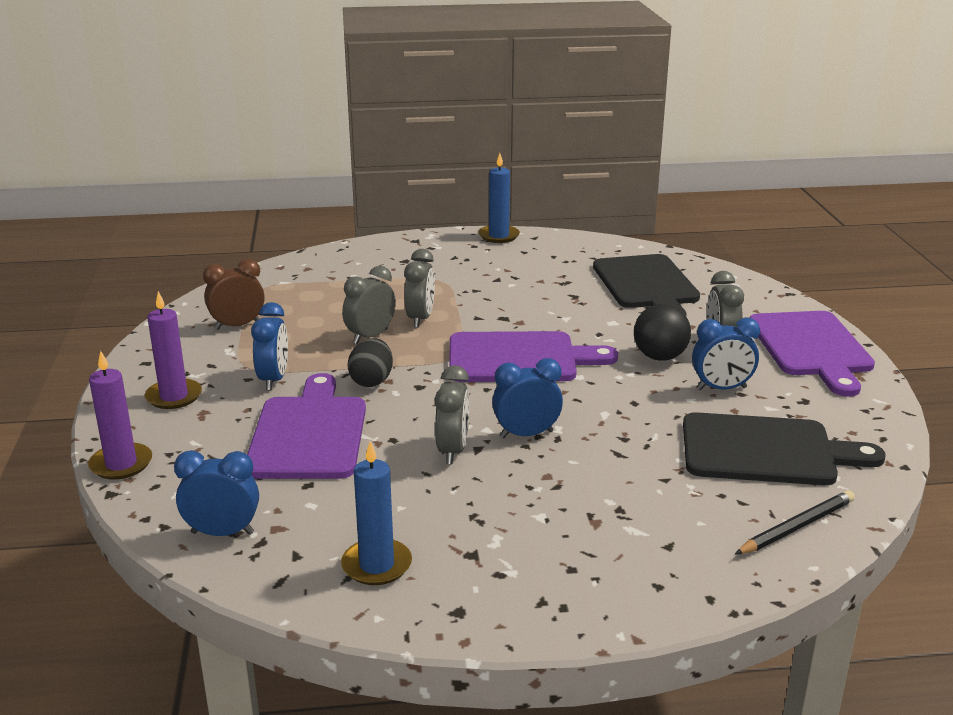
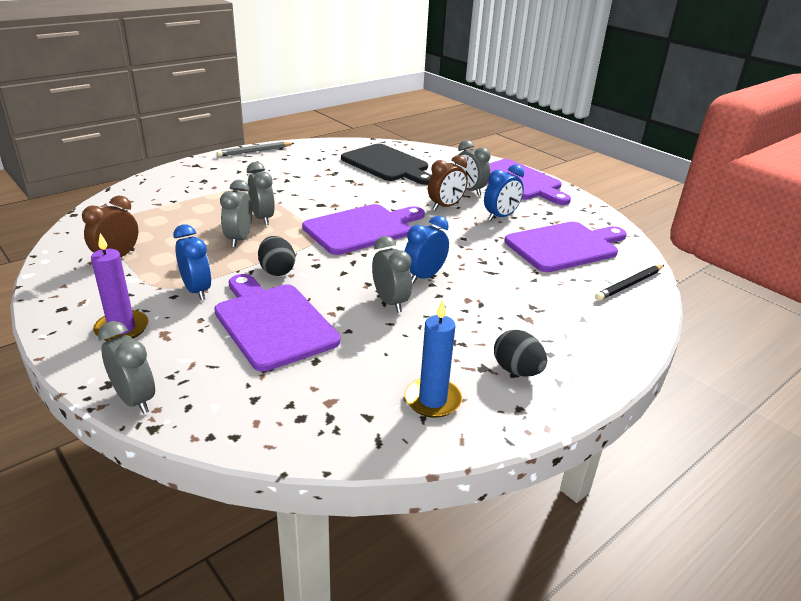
camera: 35 degrees left, 5 degrees up
(121, 464) = (135, 400): purple candle -> grey clock
(222, 533) = (291, 422): blue clock -> none
(499, 236) = (255, 151): blue candle -> grey pencil
(506, 571) = (517, 371): none -> black egg
(659, 357) = (445, 206): black ball -> brown clock
(766, 451) = (565, 246): black cutting board -> purple cutting board
(797, 527) = (629, 285): black pencil -> black pencil turned 150 degrees counterclockwise

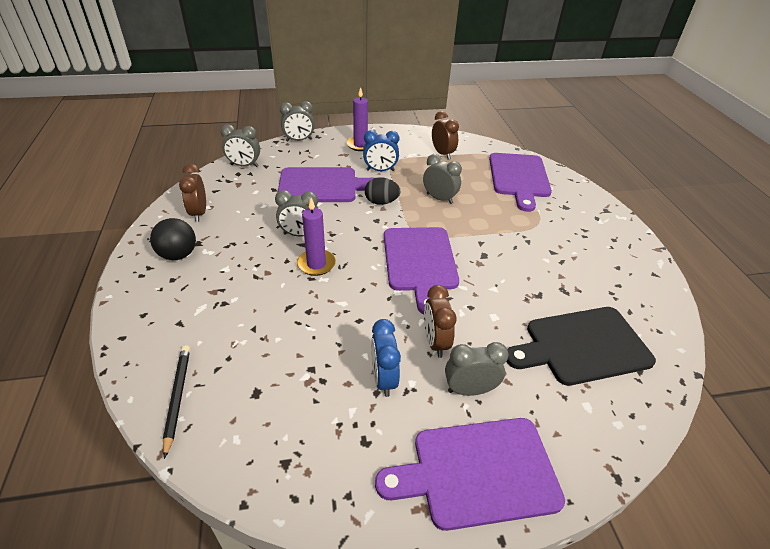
camera: 120 degrees right, 10 degrees up
(255, 151) = (643, 253): grey pencil -> none
(262, 218) = (470, 217): grey clock -> grey clock (244, 165)
(424, 277) = (316, 264): blue clock -> purple candle
(432, 400) = (199, 213): blue candle -> brown clock
(517, 371) = (178, 255): black egg -> black ball
(565, 246) = (282, 395): purple cutting board -> purple cutting board (519, 178)

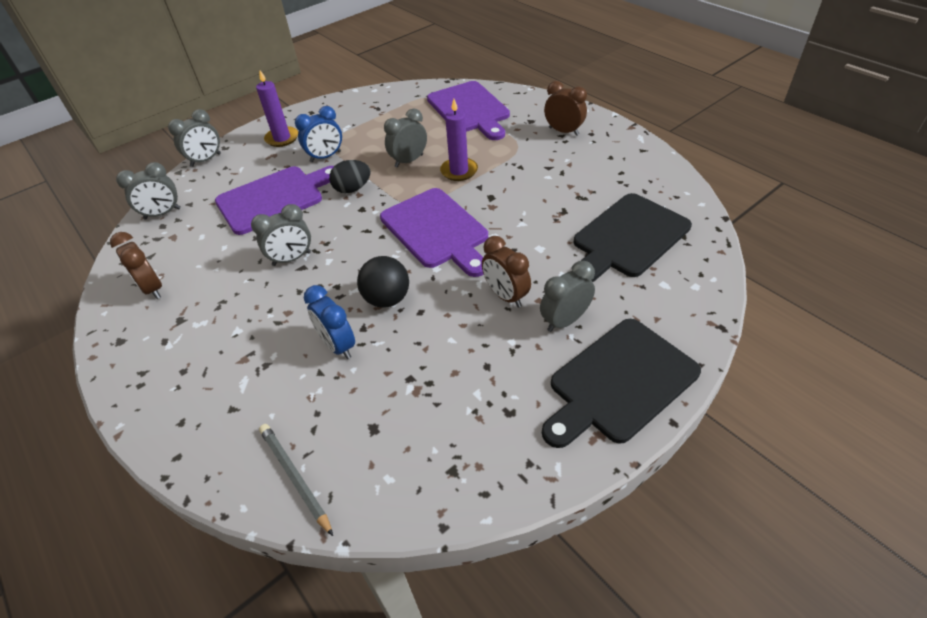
camera: 25 degrees left, 5 degrees up
(177, 397) = (295, 477): black pencil -> grey pencil
(178, 255) = (167, 343): black ball -> black ball (387, 299)
(316, 264) = (334, 280): purple candle -> purple candle (459, 171)
(383, 379) = (484, 351): blue clock -> blue clock (338, 345)
(439, 198) = (409, 161): grey clock -> grey clock turned 45 degrees counterclockwise
(442, 153) = (377, 114): brown clock -> brown clock (563, 131)
(478, 472) = (619, 383): purple cutting board -> black cutting board

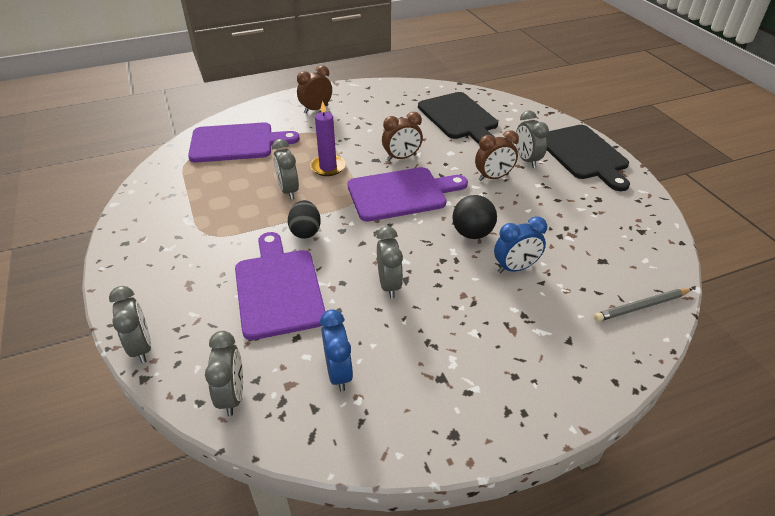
camera: 75 degrees left, 5 degrees down
(152, 288) = (378, 404): brown clock -> brown clock (401, 158)
(282, 138) = (160, 272): purple candle -> none
(325, 157) = (232, 242): blue clock -> blue clock (339, 373)

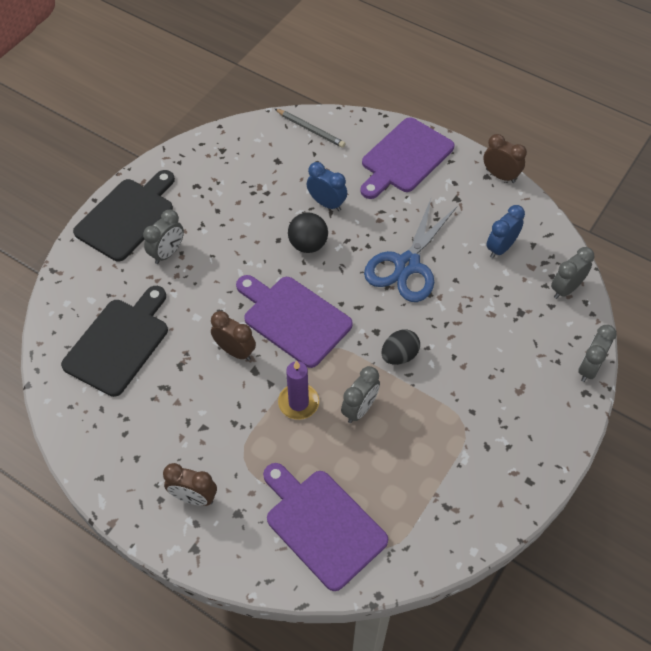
camera: 125 degrees left, 15 degrees up
(278, 289) = (471, 328): purple cutting board -> purple cutting board (405, 158)
(389, 285) = (407, 265): grey clock -> blue scissors
(493, 177) = (216, 265): brown clock -> brown clock (500, 176)

